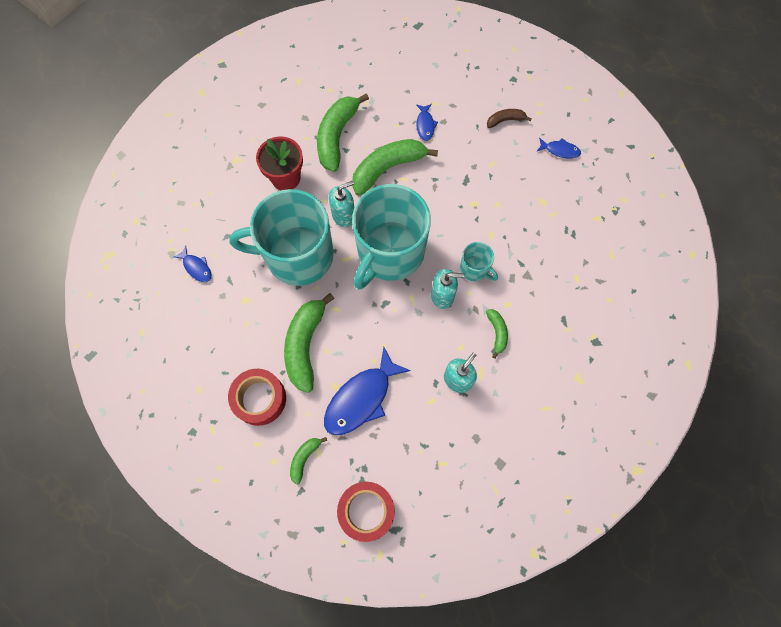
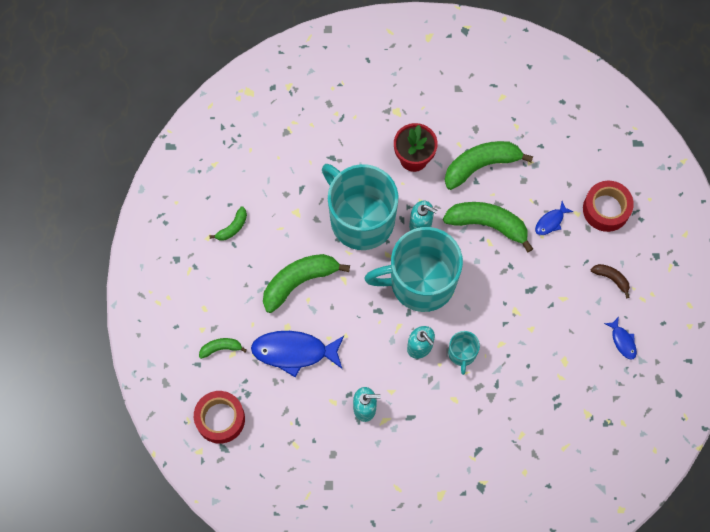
camera: 50 degrees right, 0 degrees up
(196, 267) = (291, 158): blue fish -> none
(259, 399) = (235, 283): red tape -> red tape (606, 209)
(497, 333) = (425, 409): green banana -> green banana (232, 227)

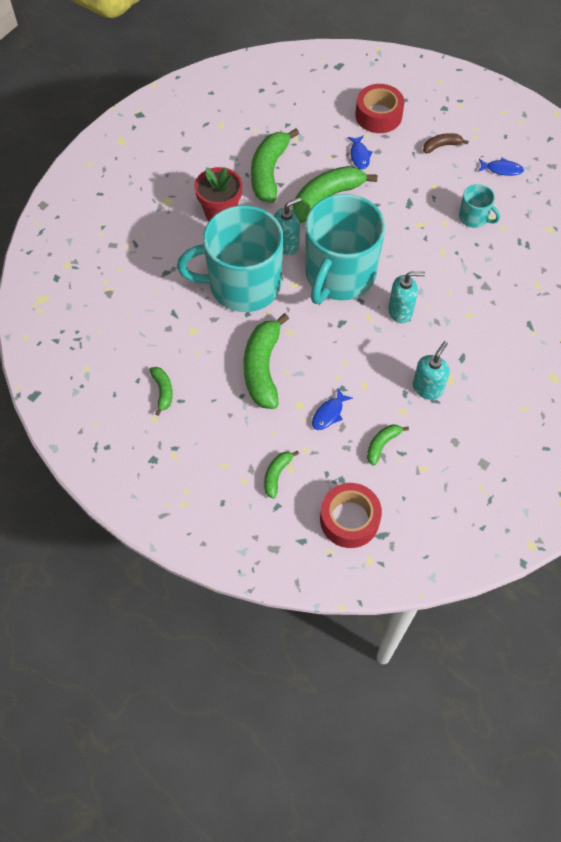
camera: 55 degrees left, 10 degrees down
(294, 352) = (329, 414): blue fish -> blue fish, size x0.49
(294, 404) = (382, 444): none -> green banana
(462, 353) = (430, 284): turquoise mug -> turquoise mug (474, 217)

